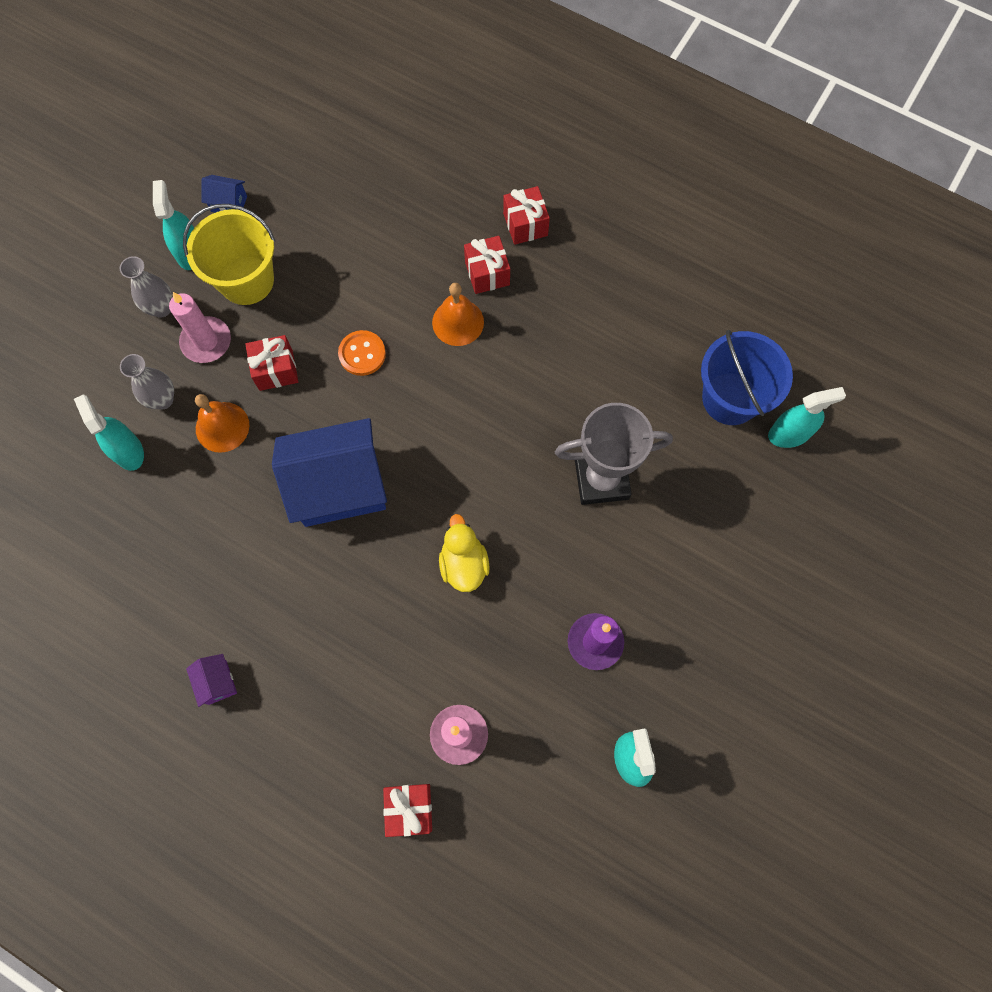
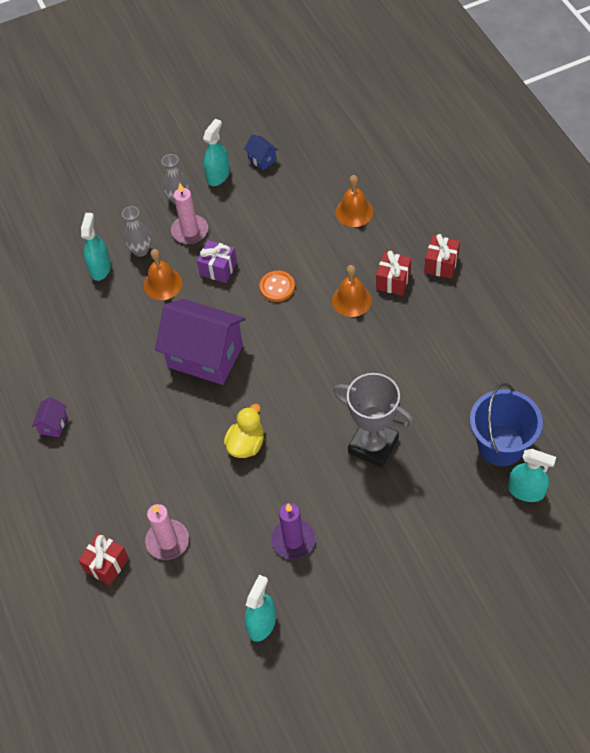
camera: 40 degrees right, 15 degrees down
(246, 280) = (239, 208): yellow bucket -> none
(276, 370) = (218, 269): red gift -> purple gift
(339, 486) = (205, 356): blue house -> purple house
(384, 213) = (354, 212): none -> orange bell

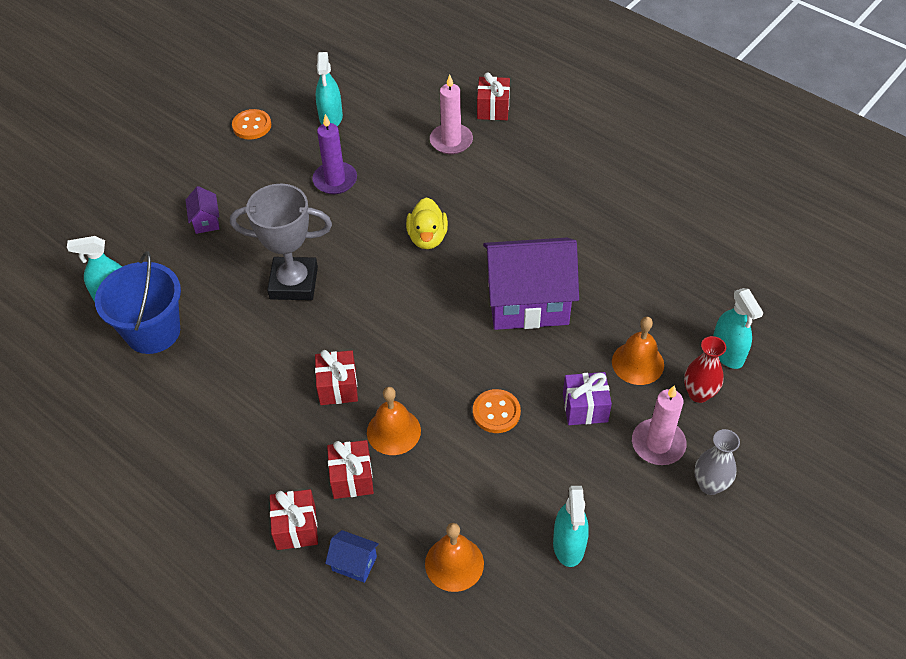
camera: 150 degrees right, 5 degrees down
(53, 424) = (633, 186): purple house -> purple house (206, 221)
(141, 250) = (698, 394): grey vase -> red vase
(218, 176) = (683, 545): turquoise spray bottle -> turquoise spray bottle (569, 545)
(262, 159) = (640, 600): blue house -> blue house (354, 563)
(343, 648) = (252, 126): none -> orange button
(375, 345) = (338, 387): none -> red gift

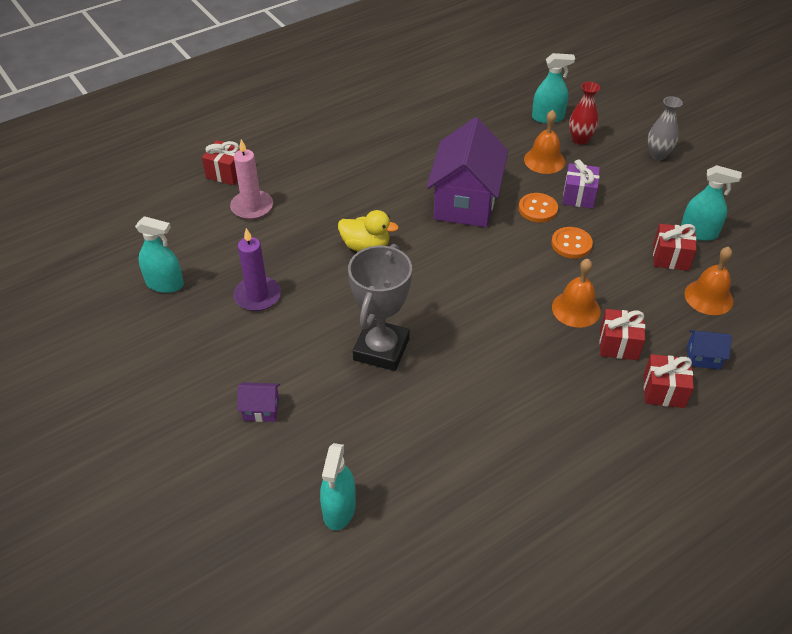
camera: 75 degrees left, 5 degrees down
(153, 332) = (402, 477): blue bucket -> none
(252, 126) = (135, 350): orange button -> orange button (537, 209)
(338, 387) = (518, 337): red gift -> red gift (670, 257)
(354, 563) = (703, 357): blue house -> blue house turned 60 degrees clockwise
(658, 444) = (619, 169): pink candle -> none

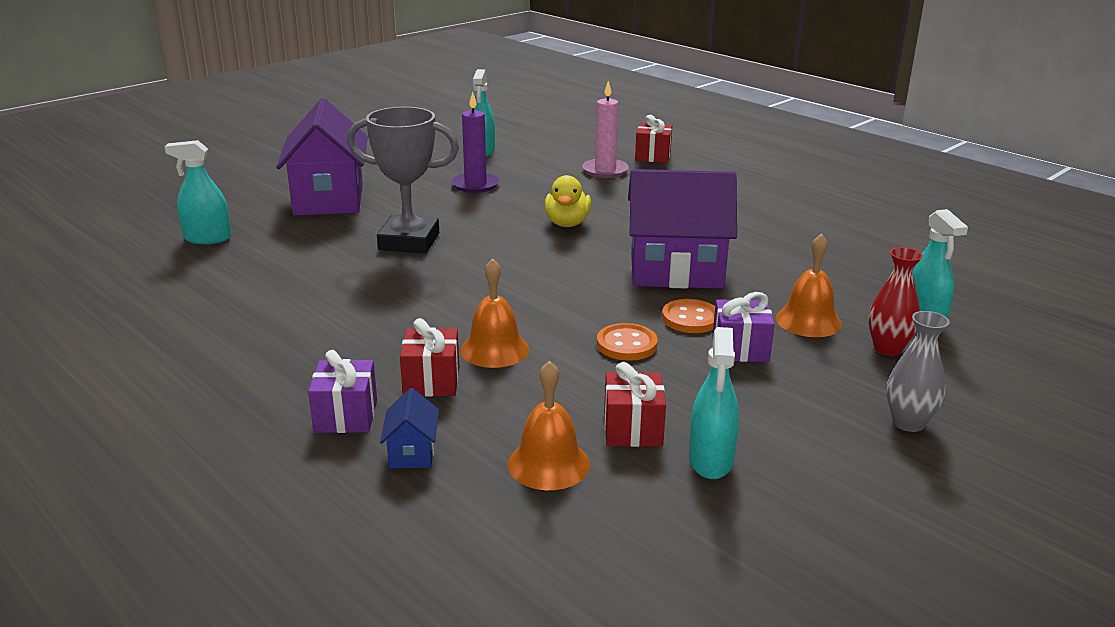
camera: 80 degrees right, 20 degrees down
(261, 410) = (329, 200): purple house -> purple house, size x2.43
(664, 391) = (346, 416): red gift -> purple gift

